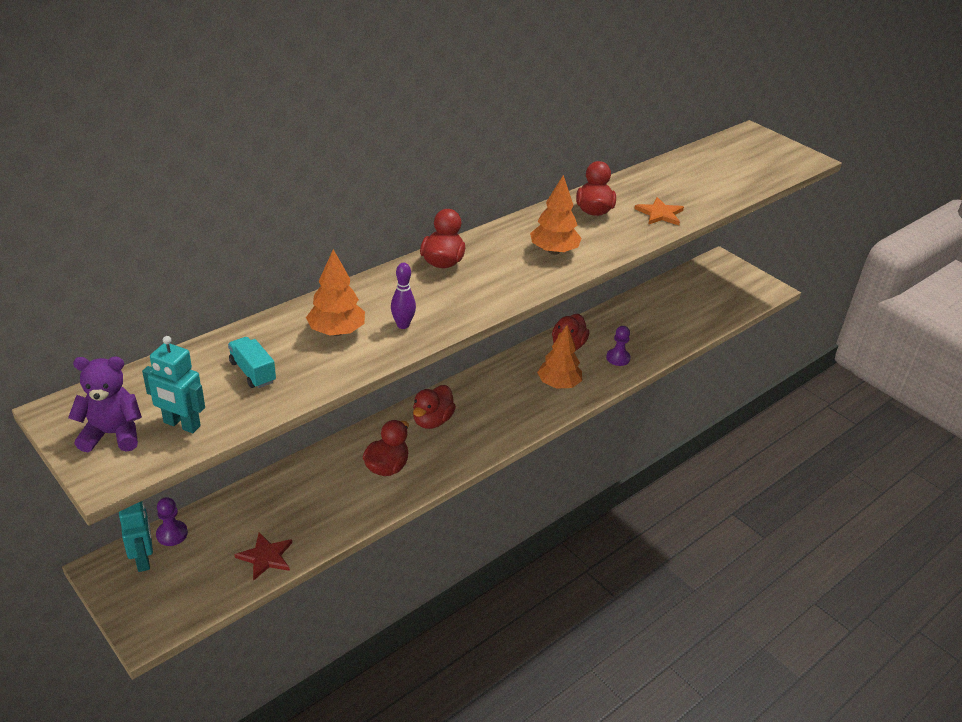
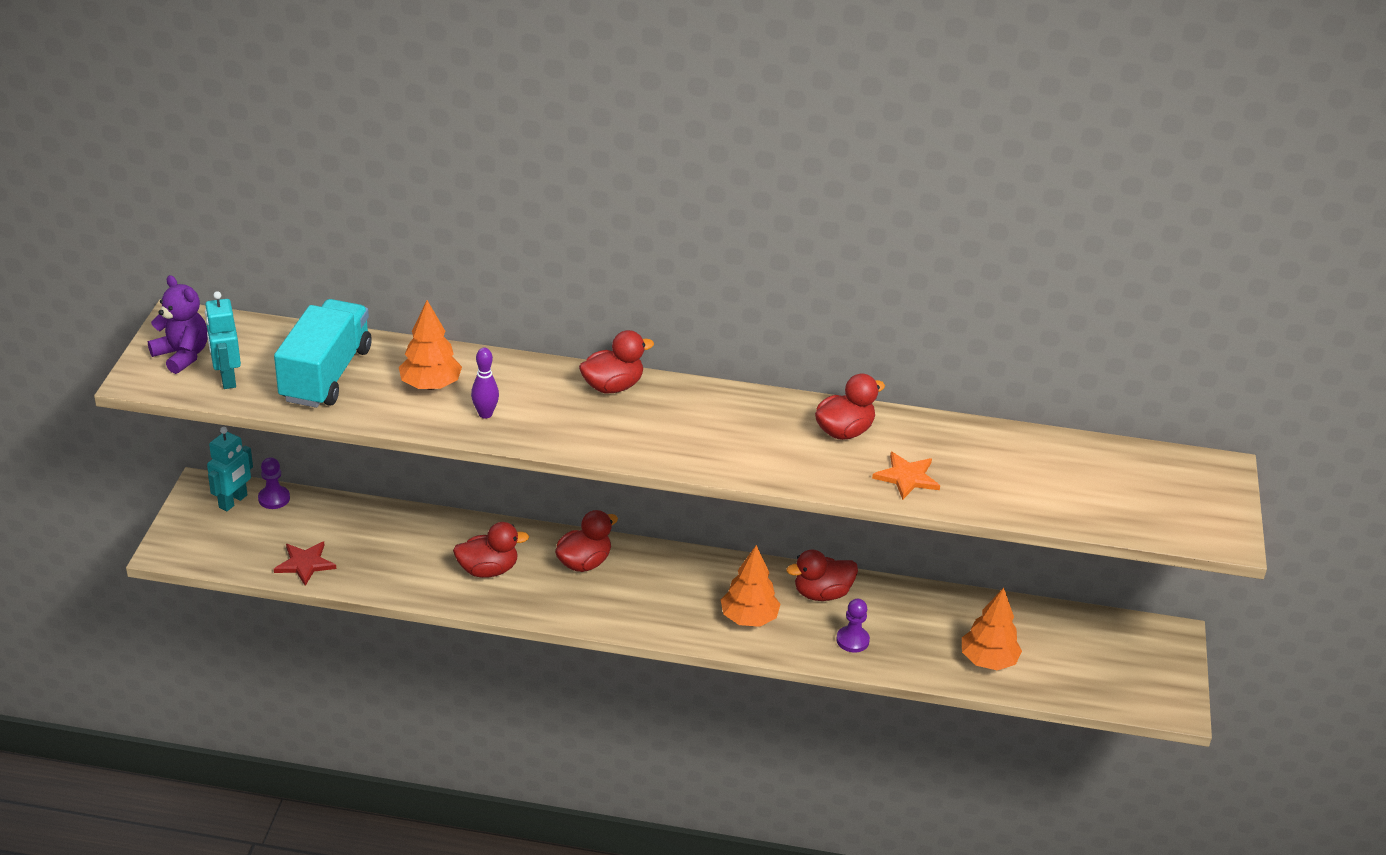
camera: 50 degrees right, 0 degrees up
(252, 372) = (326, 374): turquoise truck -> turquoise truck, size x2.08
(432, 420) = (584, 562): red duck -> red duck turned 150 degrees clockwise
(554, 251) = (726, 441): orange tree -> orange tree (988, 661)

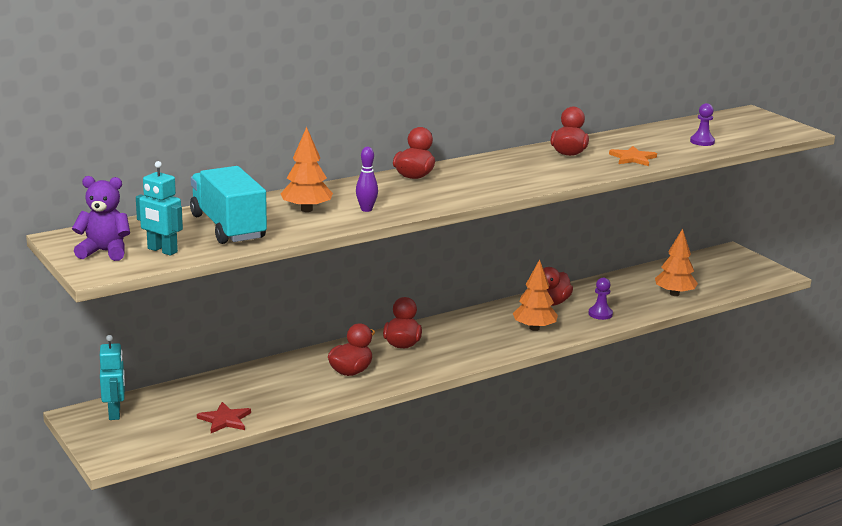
camera: 40 degrees left, 15 degrees down
(274, 498) = (143, 399): purple pawn -> purple pawn (702, 142)

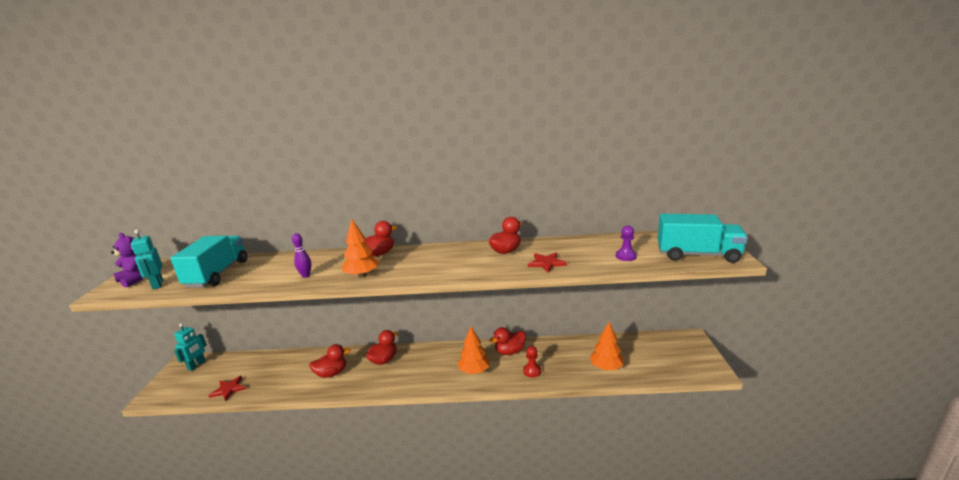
camera: 35 degrees right, 0 degrees up
(306, 210) = (277, 269): orange tree -> orange tree (362, 275)
(600, 314) = (532, 371): purple pawn -> red pawn
(632, 158) = (546, 263): orange star -> red star
(766, 132) = (697, 255): none -> turquoise truck

